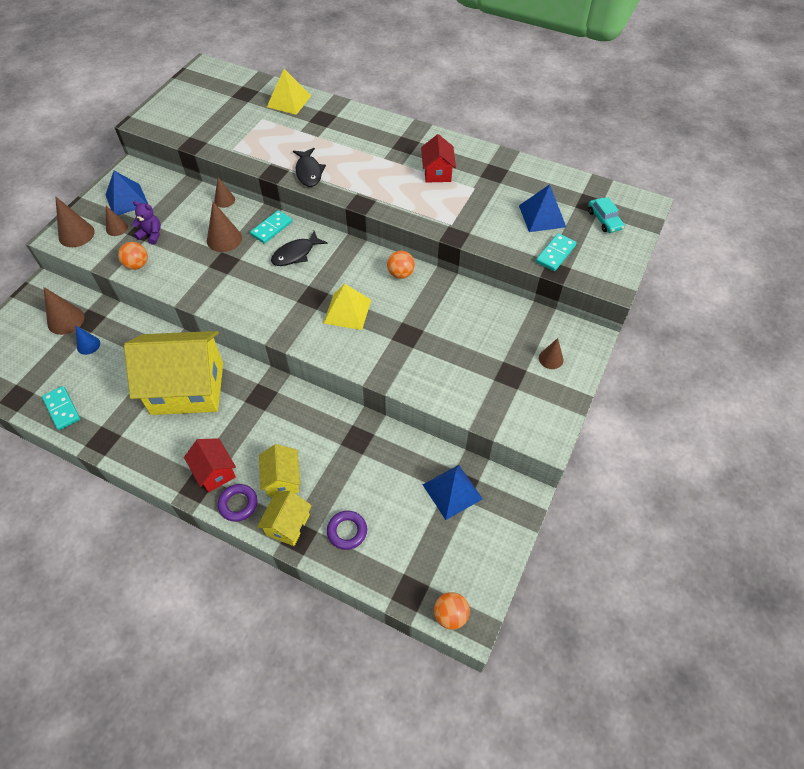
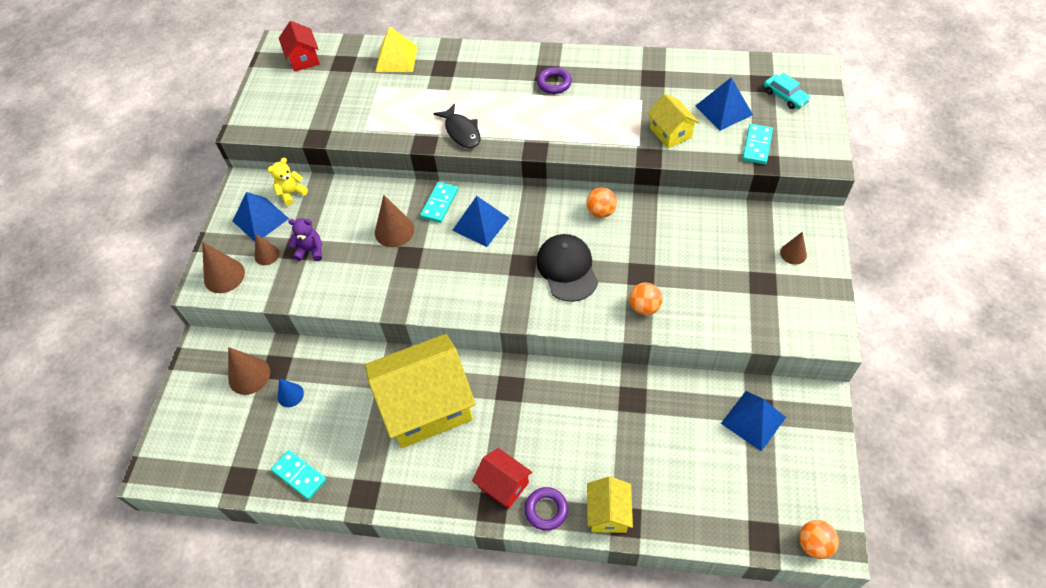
camera: 15 degrees left, 0 degrees up
(137, 265) = (313, 289): orange ball -> orange ball (644, 307)
(161, 187) = (291, 193): none -> yellow teddy bear
(224, 200) = (371, 187): brown cone -> none
(282, 479) = (578, 467): yellow house -> yellow house (670, 133)
(296, 254) = (480, 224): black fish -> blue pyramid
(347, 311) = (567, 269): yellow pyramid -> black cap
(347, 531) = (671, 498): purple ring -> purple ring (554, 83)
(437, 172) = (595, 94): red house -> red house (303, 59)

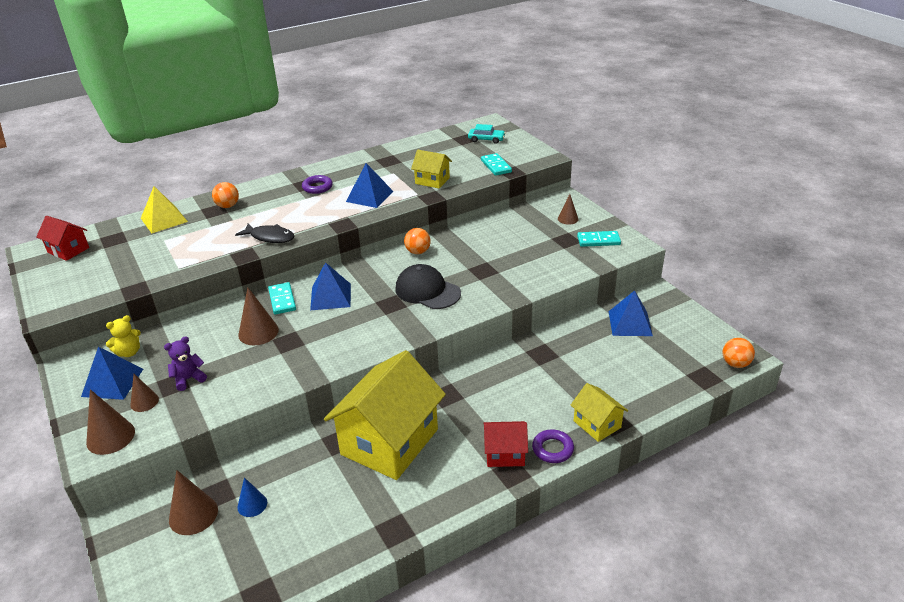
camera: 40 degrees left, 20 degrees down
(291, 193) = (129, 352): yellow teddy bear -> yellow teddy bear turned 135 degrees counterclockwise
(299, 475) = (319, 554): turquoise domino -> turquoise domino (598, 240)
(644, 307) = (505, 285): orange ball -> orange ball (228, 206)
(724, 110) = (455, 158): blue pyramid -> blue pyramid (369, 196)

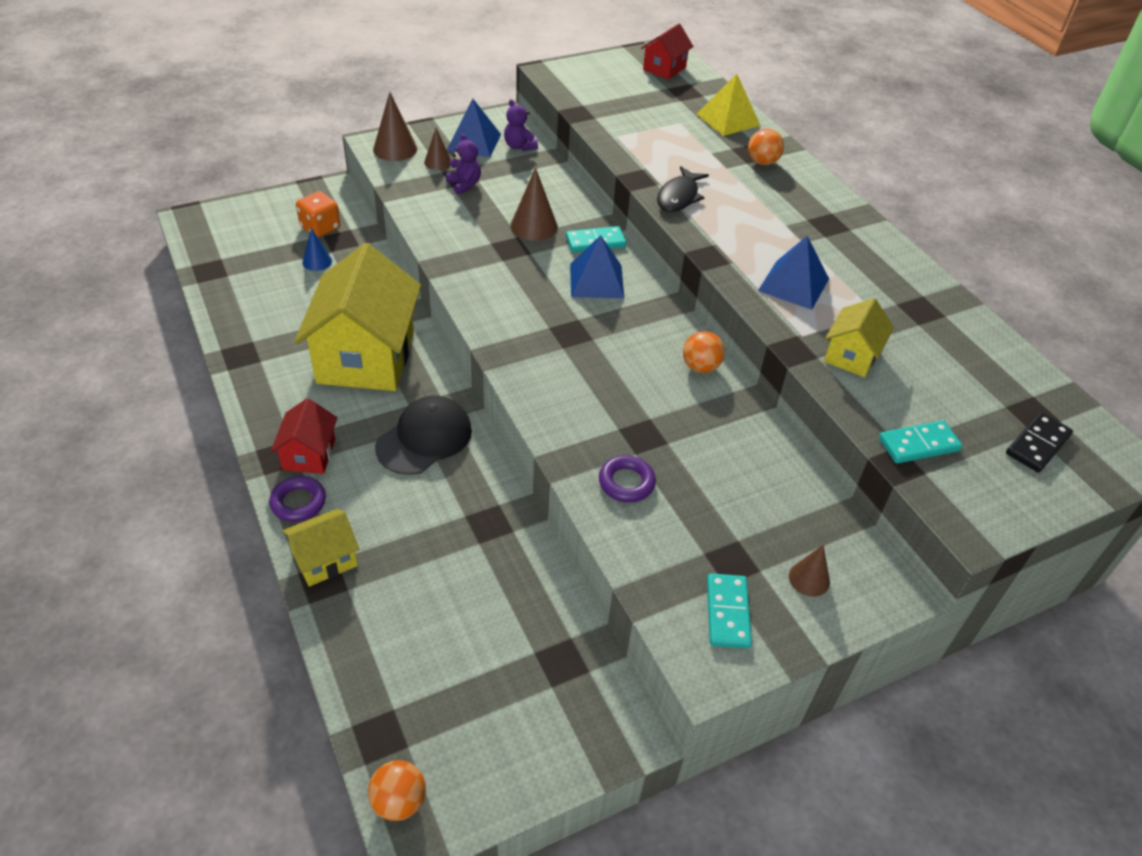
camera: 90 degrees right, 10 degrees up
(129, 352) = (519, 146): yellow teddy bear -> purple teddy bear
(193, 515) = (320, 228): brown cone -> orange dice
(317, 187) = (819, 235): purple ring -> purple ring (626, 482)
(389, 442) = (366, 357): yellow house -> yellow house turned 60 degrees clockwise
(427, 291) = (595, 370): black cap -> black cap (424, 438)
(486, 139) = (1037, 445): turquoise car -> black domino
(630, 323) = (543, 660): blue pyramid -> none

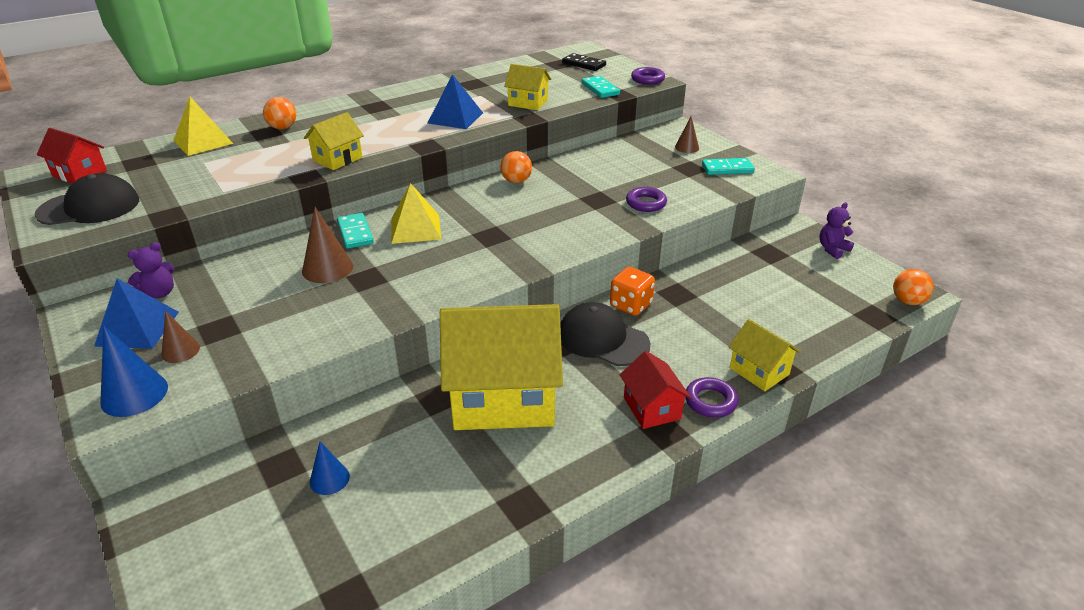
camera: 95 degrees left, 10 degrees down
(309, 454) = (651, 408): red house -> red house turned 75 degrees clockwise
(320, 228) = (250, 494): orange dice -> orange dice (630, 305)
(395, 149) = (134, 394): brown cone -> blue cone
(464, 185) = (239, 323): purple teddy bear -> purple teddy bear (832, 249)
(596, 280) = (415, 229): blue pyramid -> yellow pyramid
(600, 79) = (89, 207): none -> black cap
(679, 197) = (337, 159): black fish -> yellow house
(977, 518) = (647, 79): none -> purple ring

